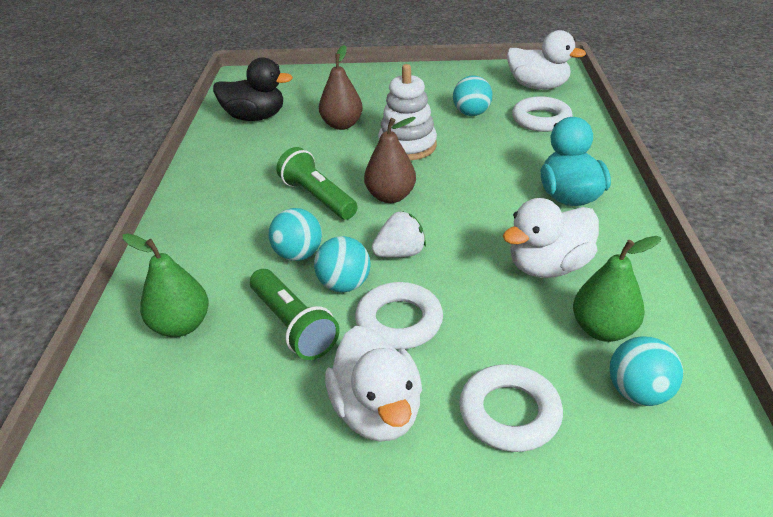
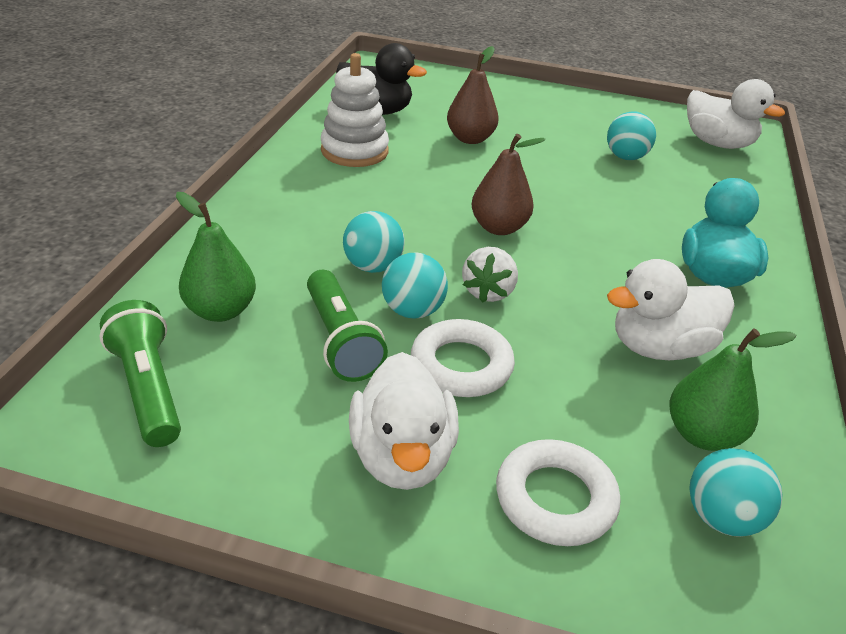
camera: 10 degrees right, 0 degrees up
(318, 198) = (416, 211): green flashlight -> green flashlight (148, 388)
(400, 253) = (488, 292): white strawberry -> white strawberry turned 120 degrees clockwise
(407, 146) = (537, 177): white stacking toy -> white stacking toy (354, 151)
(541, 119) = (708, 181): white ring -> none

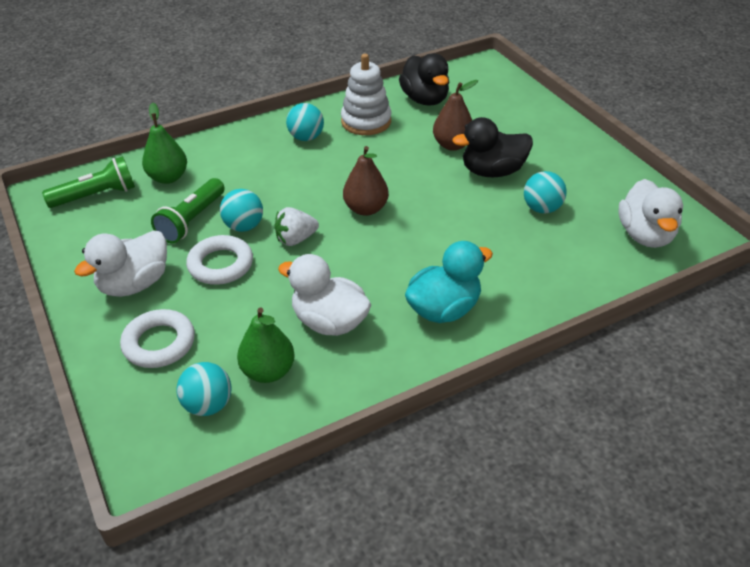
camera: 50 degrees right, 5 degrees up
(148, 388) = (96, 196): green flashlight -> green flashlight turned 45 degrees clockwise
(373, 266) = (264, 193): turquoise ball -> turquoise ball (306, 137)
(540, 146) = (492, 171): none -> black duck

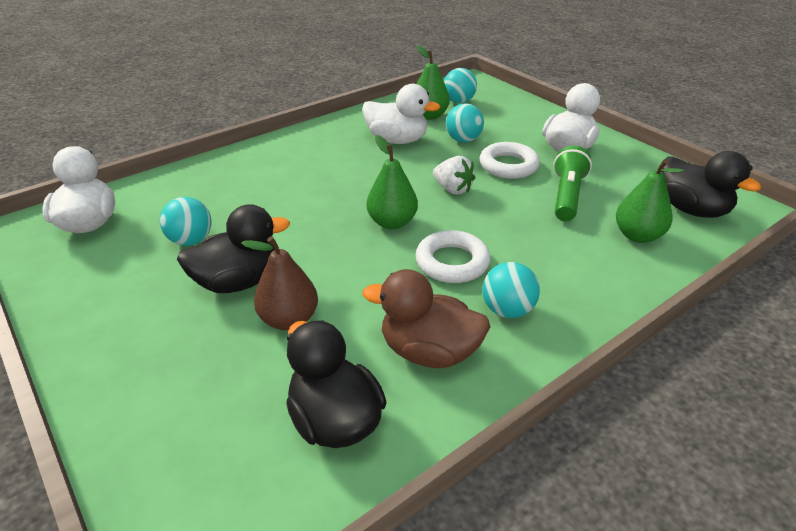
camera: 170 degrees right, 5 degrees down
(96, 196) = (691, 209): green flashlight -> black duck
(159, 343) = (515, 121): white ring -> white ring (452, 262)
(244, 226) = (510, 195): turquoise ball -> turquoise ball (463, 140)
(296, 239) = (453, 189): white strawberry -> white strawberry turned 75 degrees clockwise
(366, 121) = (429, 352): white stacking toy -> brown duck
(366, 209) = (392, 222): brown pear -> green pear
(444, 309) = (307, 153): turquoise duck -> none

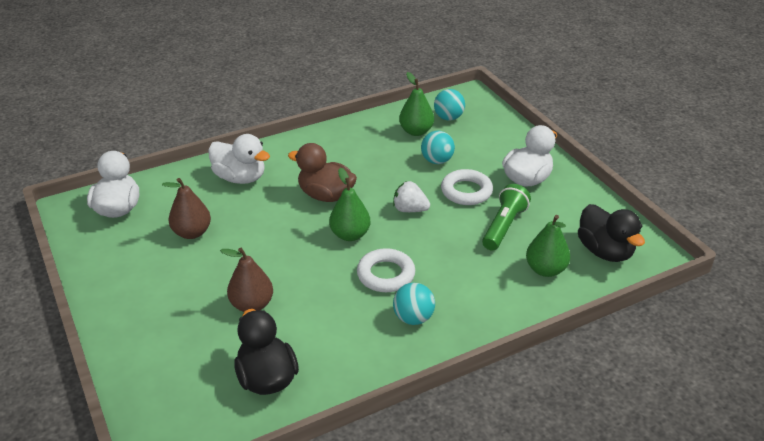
camera: 10 degrees right, 0 degrees up
(191, 240) = (192, 233): turquoise ball -> brown pear
(238, 282) = (221, 271): black duck -> none
(397, 140) = (379, 155): white duck -> white duck (240, 178)
(429, 352) = (344, 341): brown duck -> brown duck (326, 195)
(453, 189) = (410, 209): white strawberry -> white strawberry turned 150 degrees clockwise

